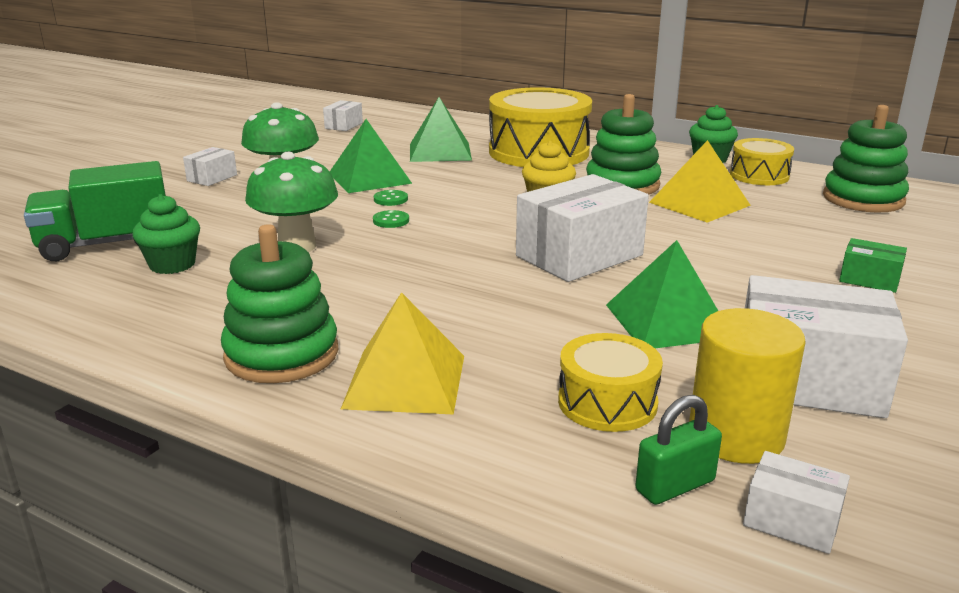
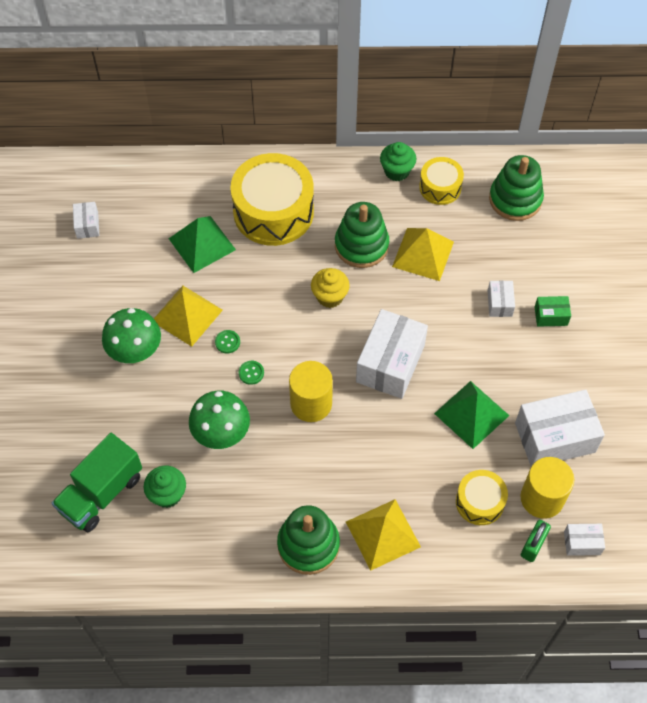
camera: 30 degrees left, 35 degrees up
(212, 178) = (75, 369): white box -> white box (499, 303)
(369, 178) = (187, 315): green pyramid -> yellow pyramid
(437, 255) = (311, 403): none -> yellow cylinder

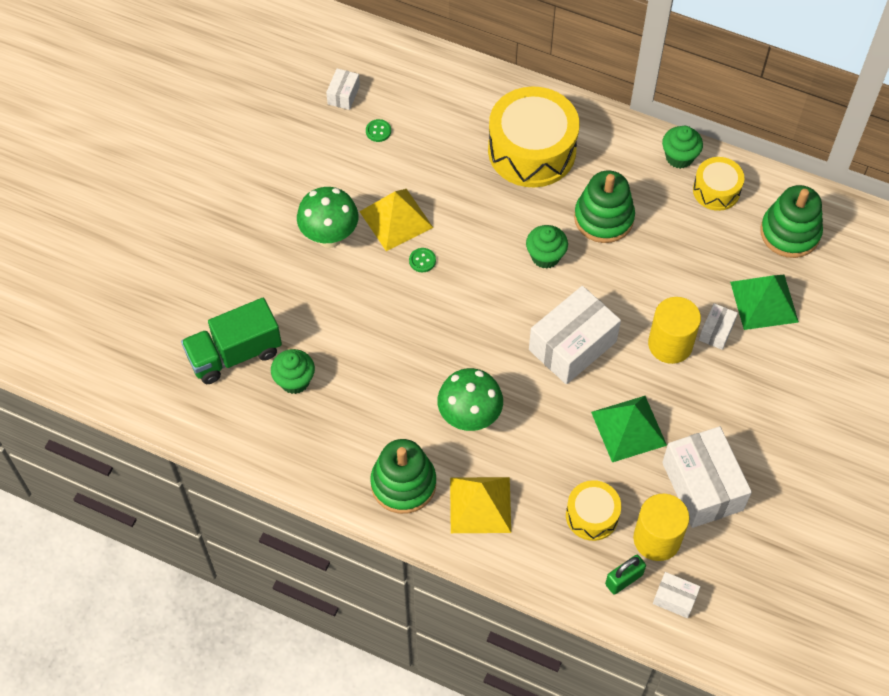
camera: 25 degrees right, 0 degrees up
(202, 244) = (445, 155): green pyramid -> green pyramid (764, 301)
(222, 436) = (372, 347): green mushroom -> green mushroom (469, 418)
(251, 373) = (430, 299): green button -> green button (378, 131)
(311, 403) = (474, 352): yellow cylinder -> yellow cylinder (670, 344)
(330, 296) = (545, 256): yellow cupcake -> green cupcake
(423, 254) = (662, 251): yellow pyramid -> none
(551, 316) = (763, 365): green box -> none
(555, 437) = (702, 486): white box -> white box turned 60 degrees clockwise

